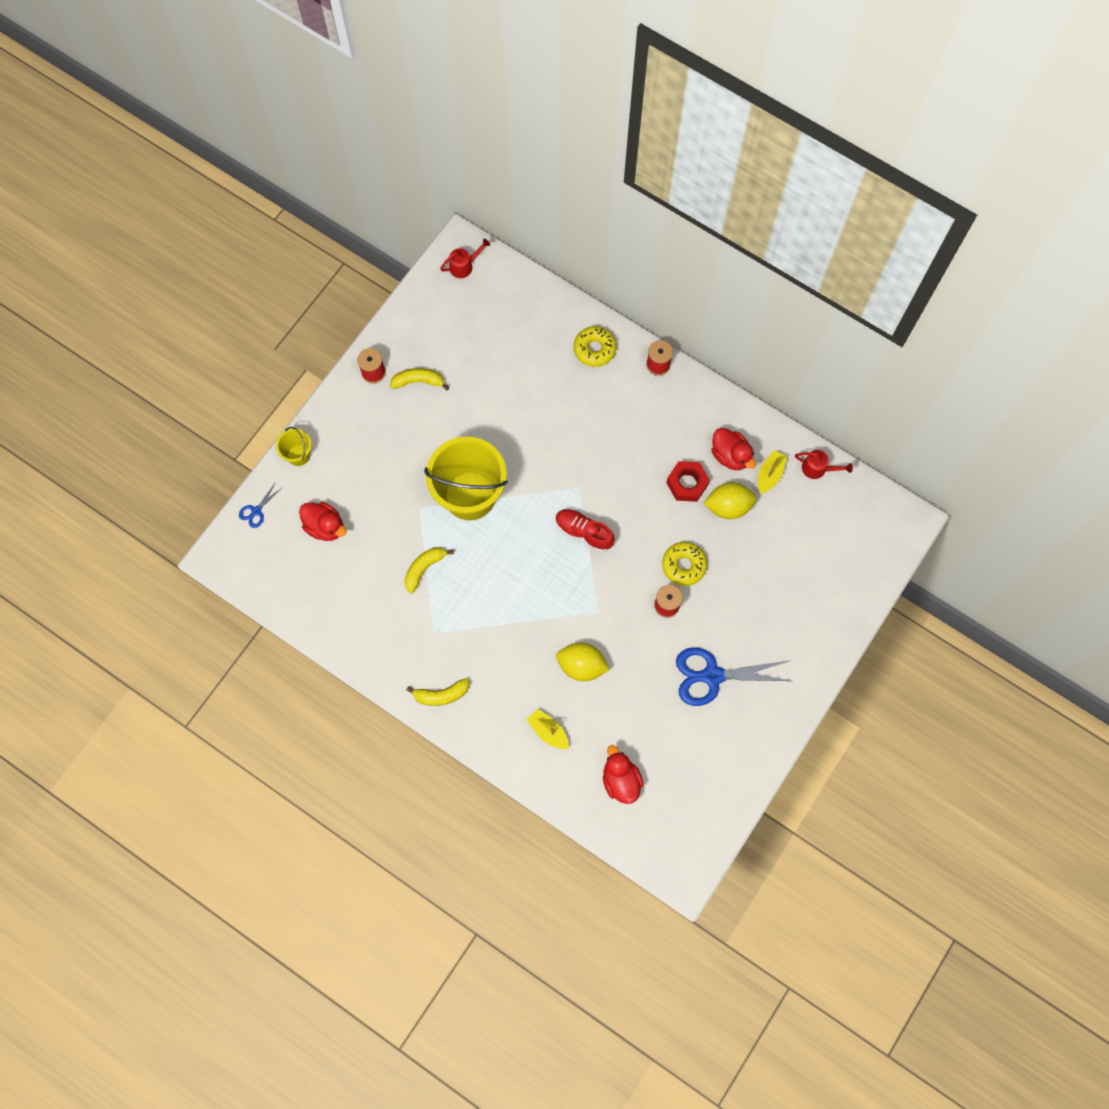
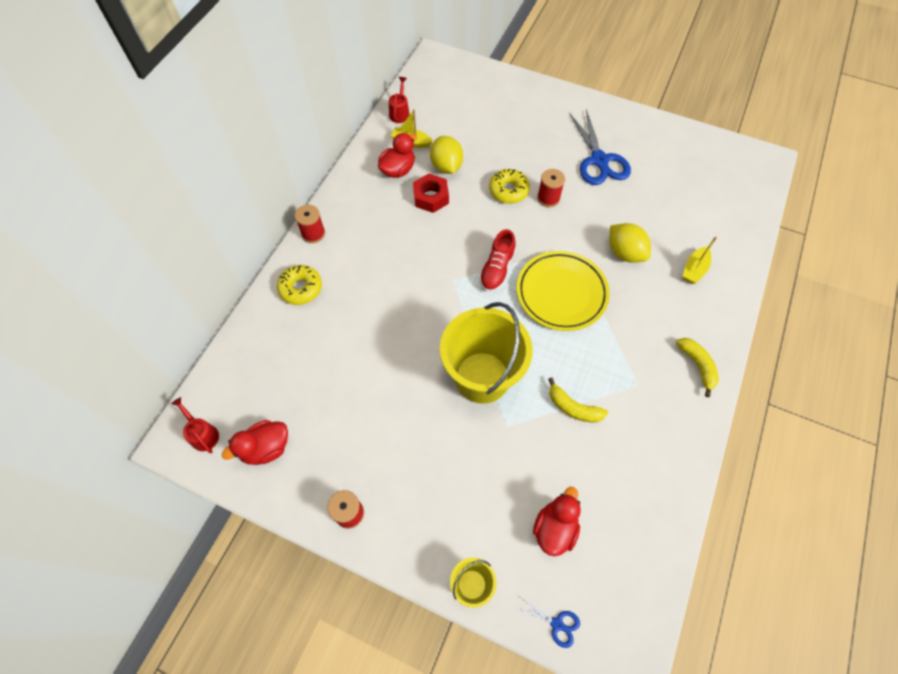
camera: 100 degrees left, 10 degrees down
(418, 381) = (355, 457): yellow banana -> none
(545, 588) = (561, 293): none -> yellow plate
(581, 666) = (624, 253): yellow lemon -> yellow lemon turned 45 degrees counterclockwise
(621, 780) = (712, 210): red duck -> red duck (266, 448)

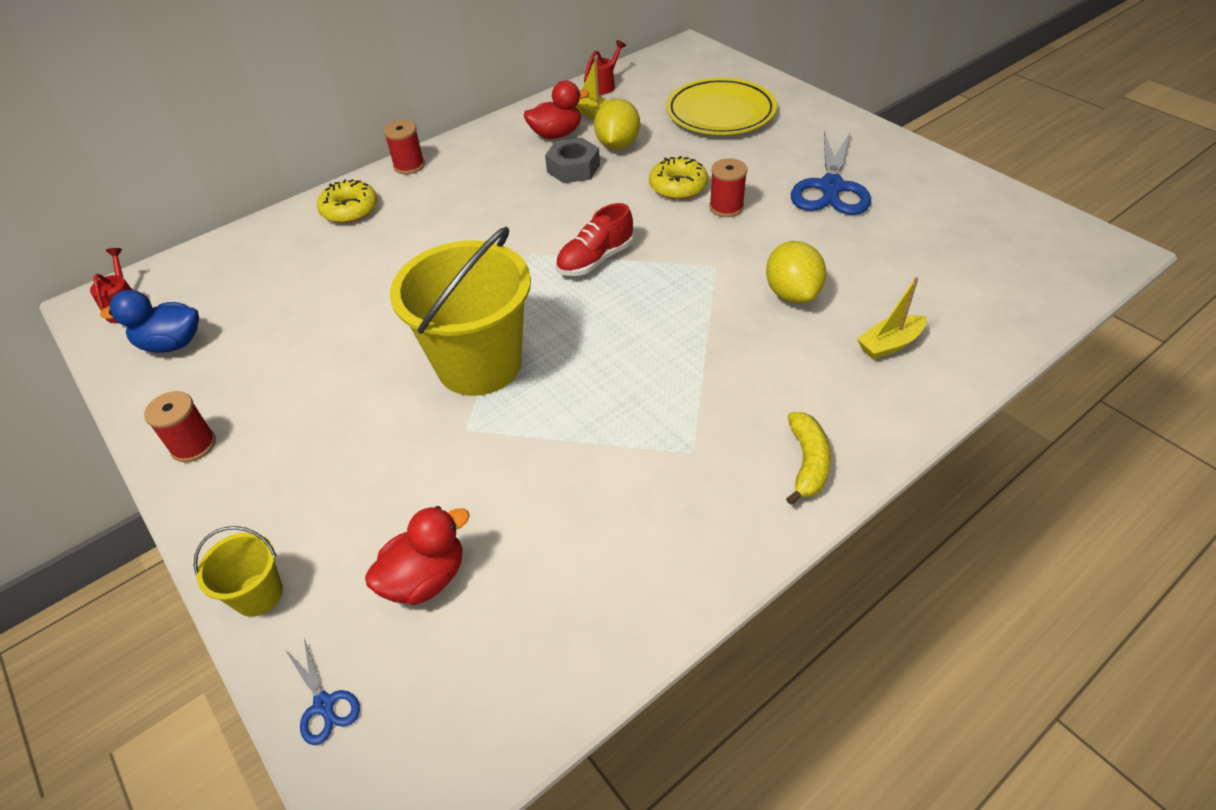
camera: 30 degrees right, 15 degrees down
(266, 448) = (172, 344): red duck -> blue duck
(431, 197) = (573, 168): red nut -> grey nut
(561, 293) = (663, 310): yellow plate -> yellow plate (720, 113)
(573, 407) = (573, 443): yellow banana -> none

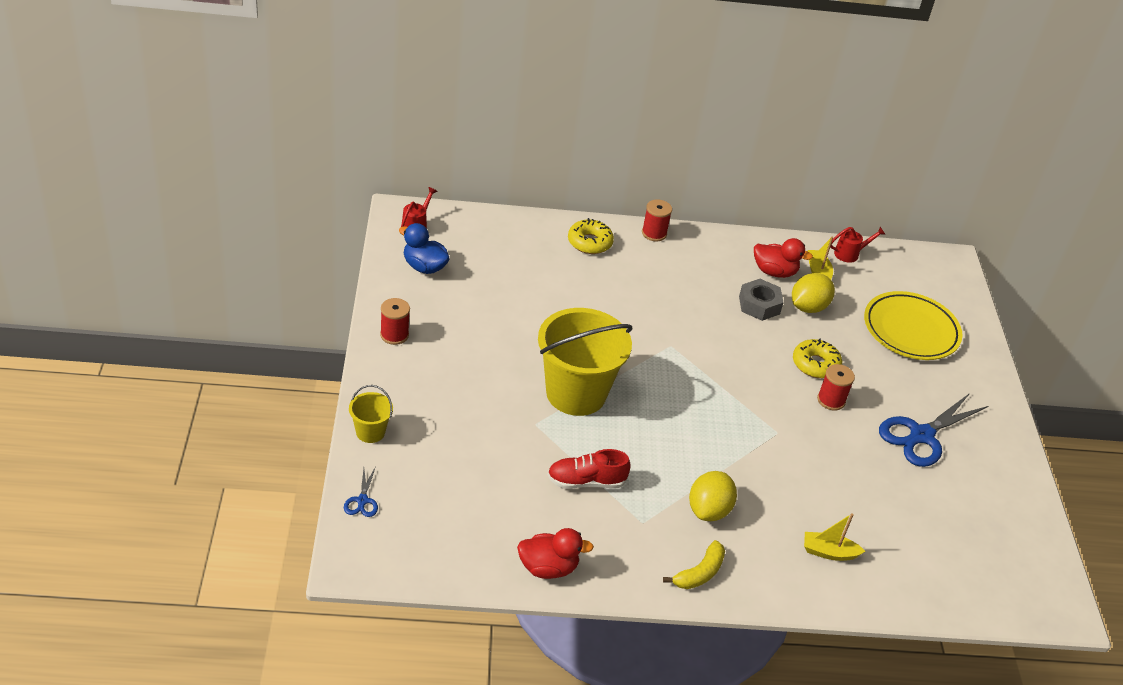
camera: 30 degrees right, 5 degrees down
(425, 578) = (450, 481): red duck -> red duck (548, 568)
(595, 260) = (707, 377): red shoe -> red shoe (586, 481)
(792, 294) = (805, 482): yellow lemon -> yellow lemon (709, 510)

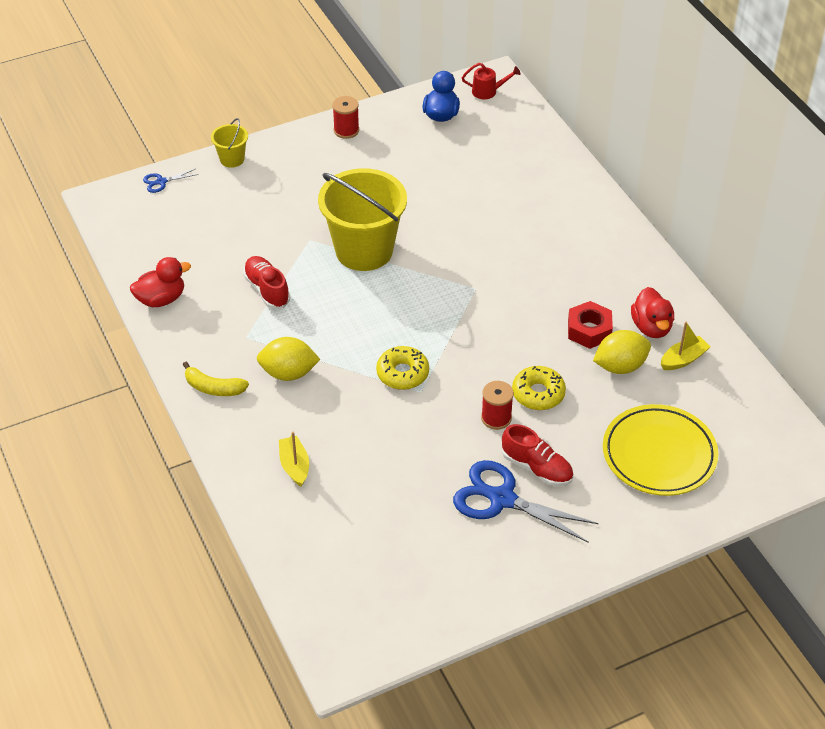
camera: 70 degrees right, 5 degrees up
(548, 568) = (161, 299): red duck -> red duck turned 90 degrees counterclockwise
(589, 242) = (569, 194): yellow donut -> yellow donut (402, 373)
(654, 233) = (625, 229): red spool -> none
(759, 305) = (589, 330): grey nut -> red nut
(808, 307) = (620, 366): yellow lemon -> yellow lemon turned 45 degrees counterclockwise
(850, 254) = (740, 376): red watering can -> none
(896, 401) = (537, 468): none -> red shoe

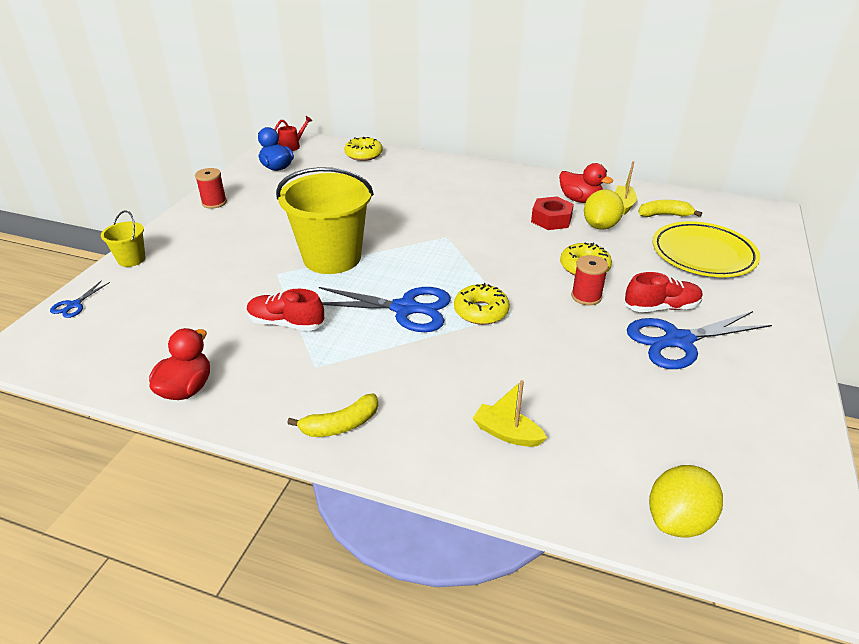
camera: 45 degrees left, 10 degrees down
(288, 373) = (393, 368): yellow lemon -> yellow lemon (678, 520)
(355, 333) = (405, 309): none -> blue scissors
(537, 143) = (363, 155): none -> yellow donut
(700, 396) = (664, 215): none -> yellow banana

